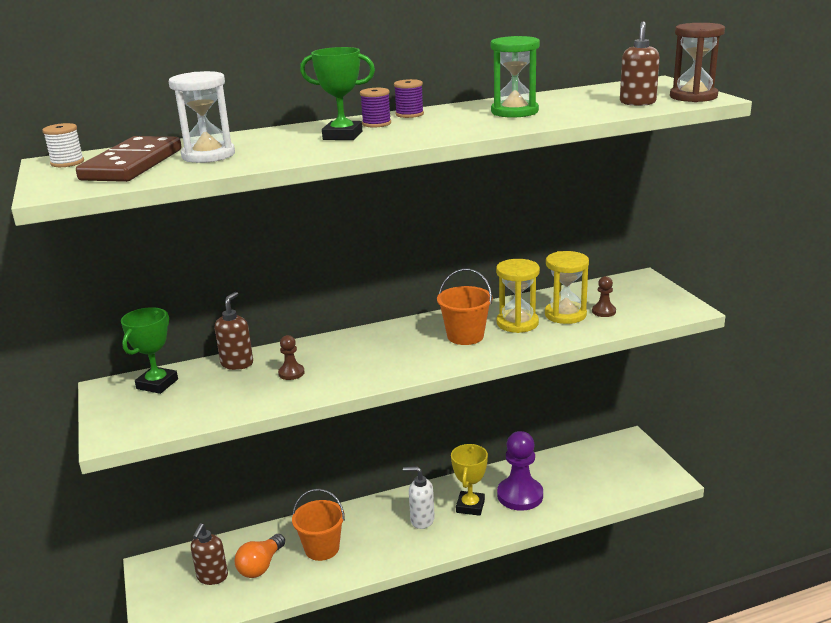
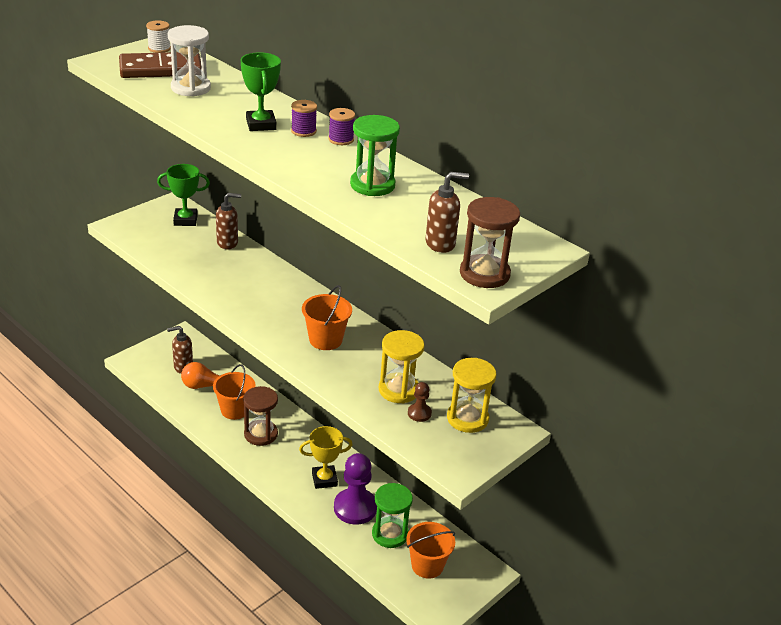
camera: 60 degrees right, 10 degrees up
(291, 373) = (225, 270): brown pawn -> none
(375, 536) = (261, 434): none -> brown hourglass
(422, 520) = (292, 455): white soap dispenser -> none
(517, 323) = (365, 364): yellow hourglass -> yellow hourglass (467, 418)
(564, 482) = (390, 534): none -> green hourglass
(611, 470) = (427, 565): none -> orange bucket

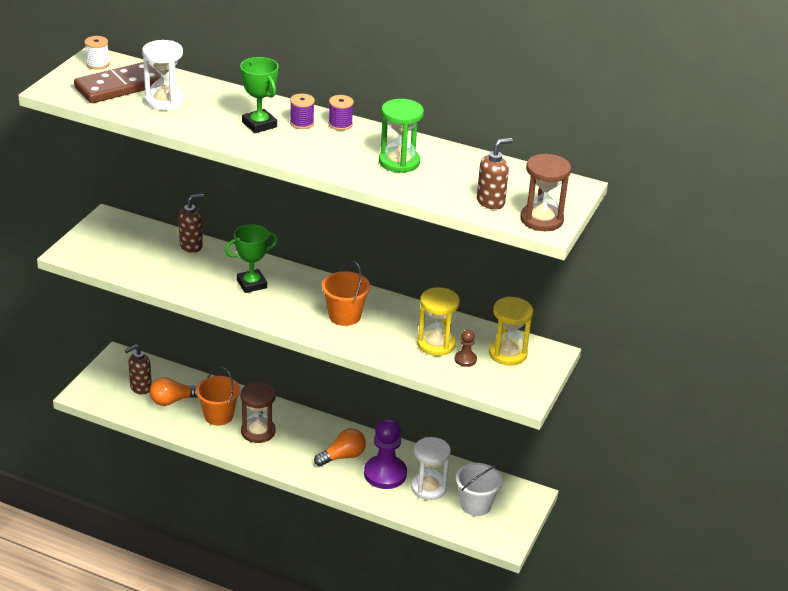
camera: 20 degrees left, 0 degrees up
(185, 220) = (133, 232): green trophy -> green trophy (251, 284)
(324, 479) = (342, 456): yellow trophy -> orange light bulb
(390, 534) = (429, 488): green hourglass -> white hourglass
(427, 565) = (475, 505): orange bucket -> white bucket

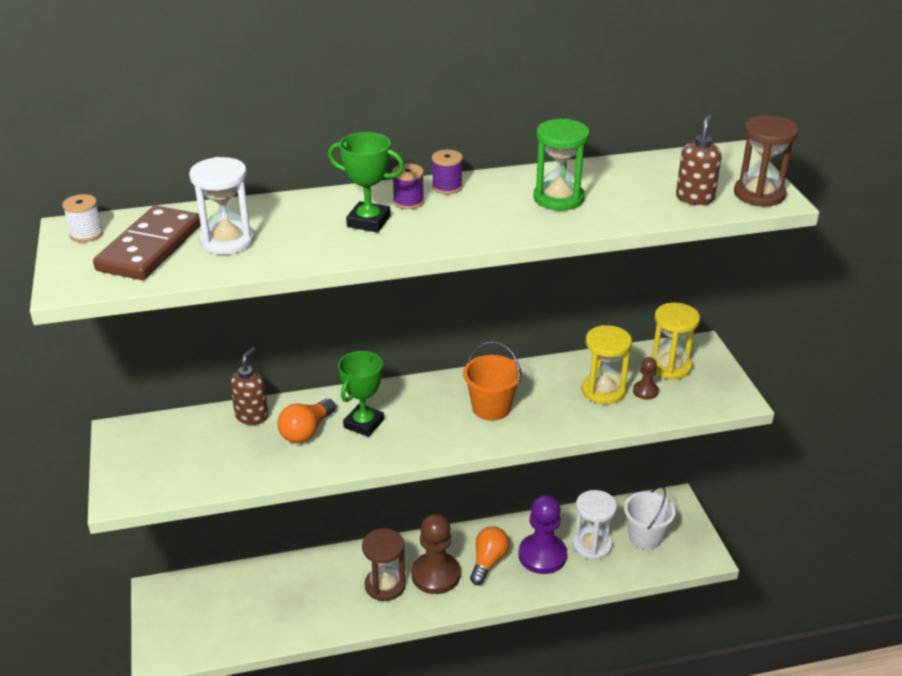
camera: 35 degrees left, 0 degrees up
(140, 387) = (217, 611): brown soap dispenser -> none
(173, 400) = (266, 604): orange light bulb -> orange light bulb (306, 431)
(218, 415) = (329, 592): orange bucket -> none
(298, 444) = (436, 575): none -> brown pawn

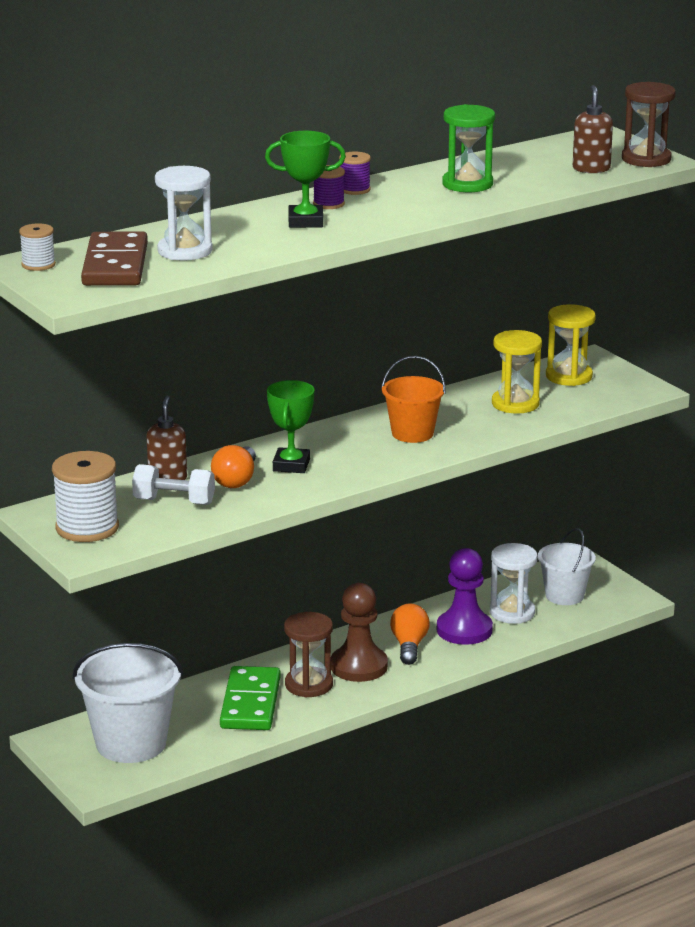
camera: 20 degrees left, 10 degrees down
(147, 461) = (87, 528): none -> white spool
(212, 614) = (131, 743): none -> white bucket
(238, 446) = (174, 502): none -> white dumbbell
(329, 594) = (251, 703): none -> green domino
(645, 391) = (557, 398): brown pawn -> none

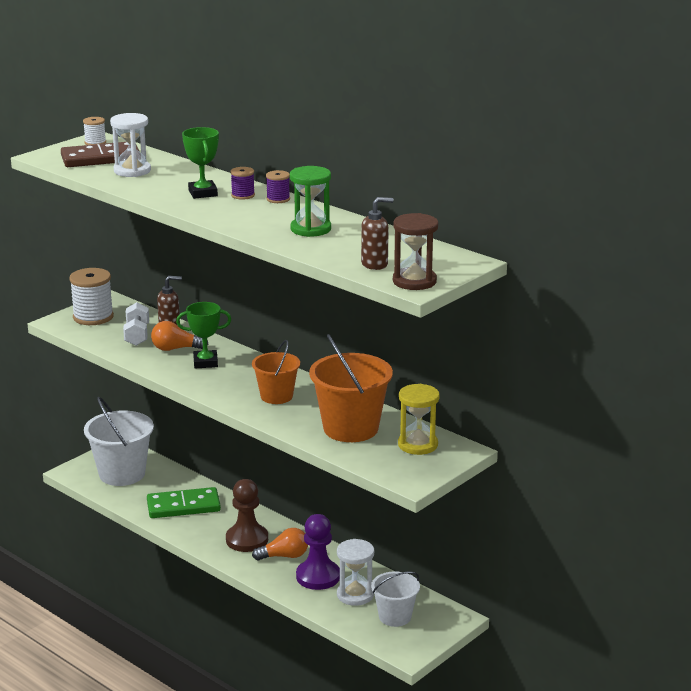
camera: 75 degrees right, 0 degrees up
(309, 685) = (214, 524): brown hourglass -> none
(515, 404) = (350, 428): yellow hourglass -> orange bucket

